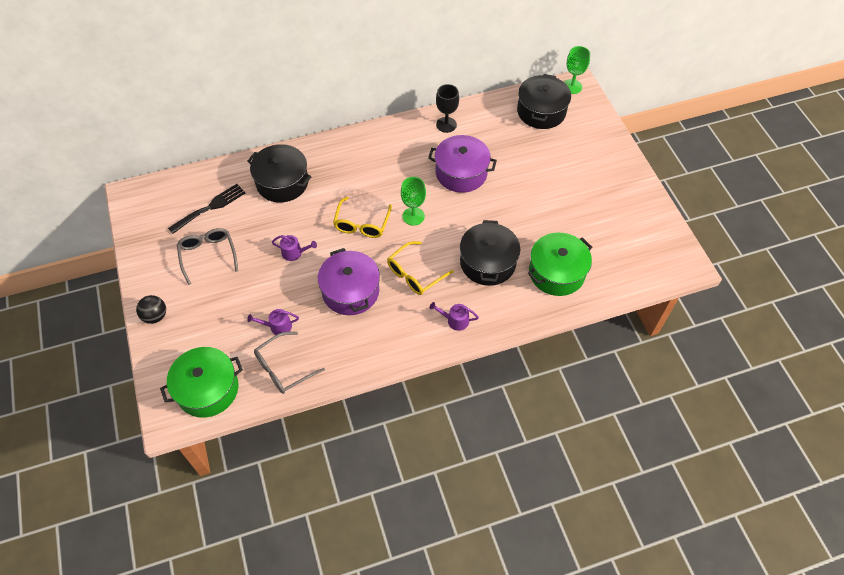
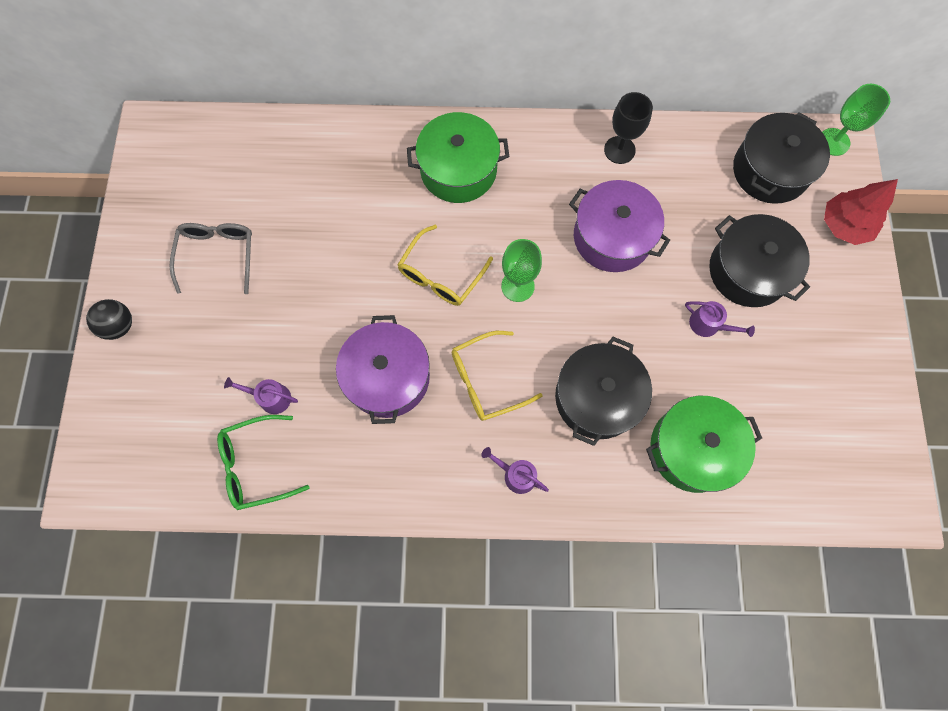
camera: 20 degrees right, 15 degrees up
(207, 389) = (148, 461): green pot -> green pot (458, 170)
(210, 207) = (246, 182): black fork -> none
(282, 182) = (355, 172): black pot -> black pot (748, 271)
(283, 368) = (256, 465): grey glasses -> green glasses
(294, 253) = (333, 290): purple watering can -> purple watering can (708, 325)
(596, 128) = (844, 225): none -> red tree

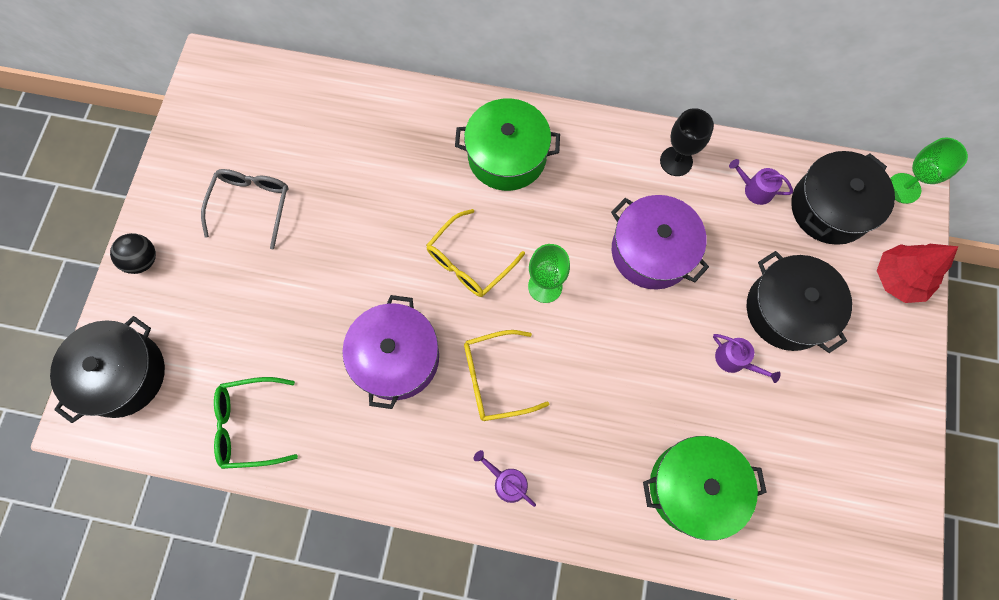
camera: 10 degrees right, 0 degrees up
(271, 398) = (277, 358): purple watering can -> purple watering can (755, 189)
(597, 397) = (605, 416): black pot -> black pot (123, 374)

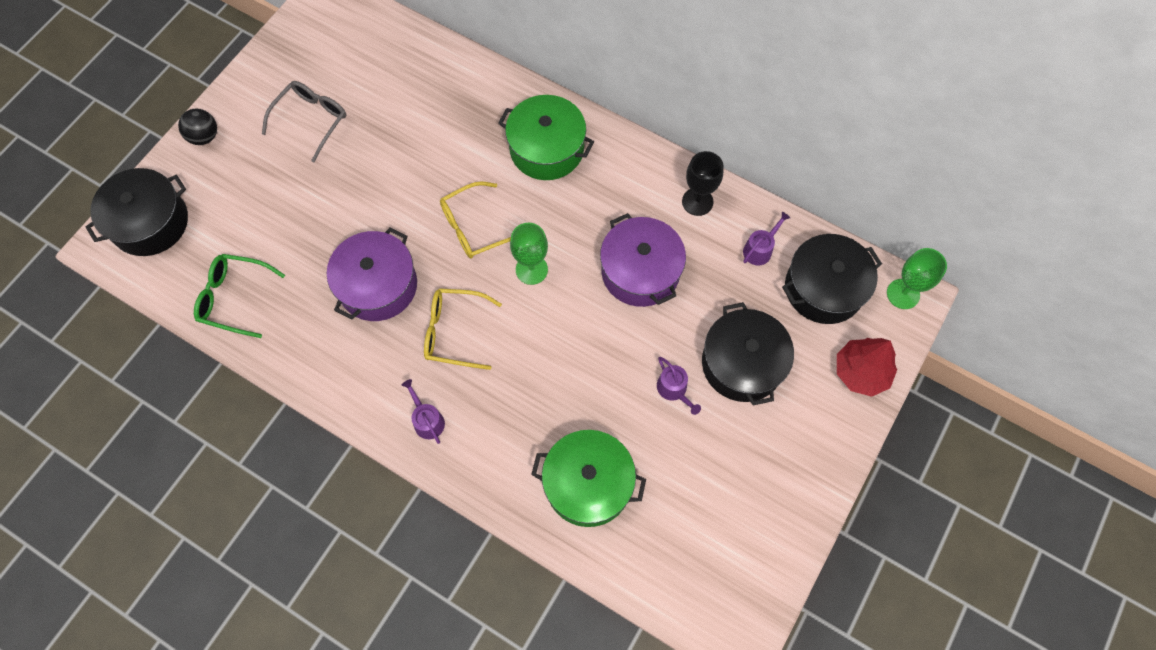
camera: 20 degrees right, 5 degrees down
(755, 189) = (760, 249): purple watering can -> purple watering can turned 90 degrees clockwise

